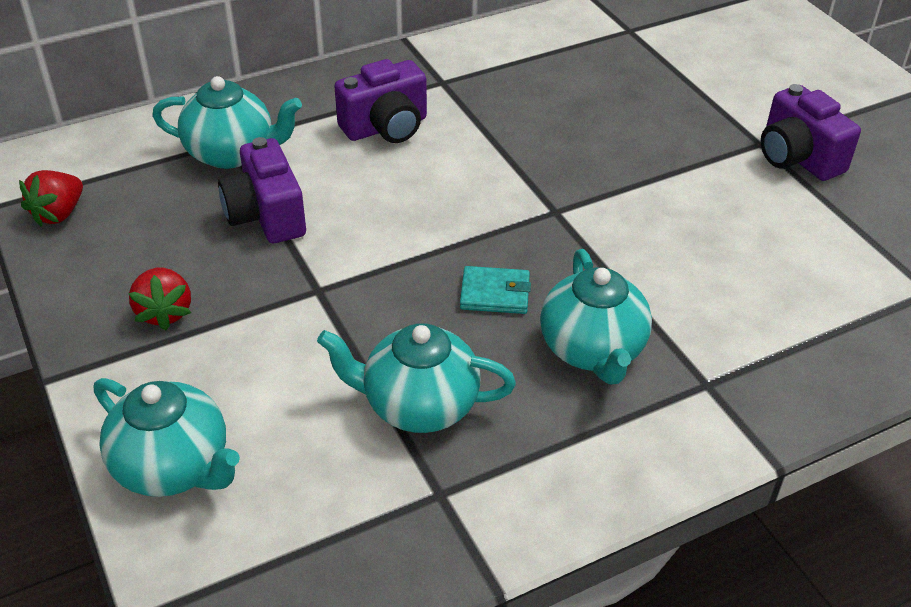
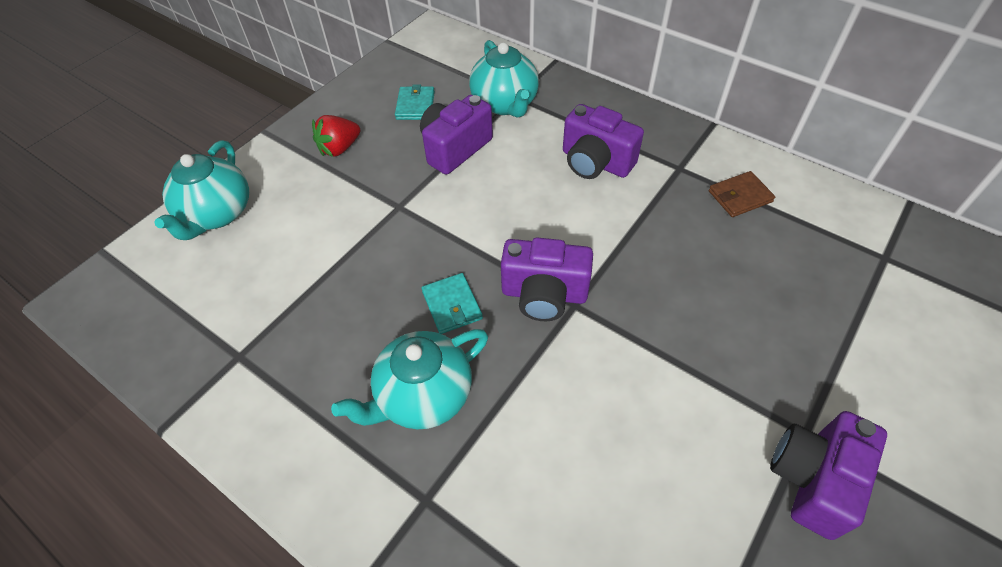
camera: 65 degrees right, 10 degrees up
(59, 214) = (397, 66): red strawberry -> none
(155, 223) = (415, 105): none -> turquoise wallet
(418, 405) = (315, 308): turquoise teapot -> none
(507, 66) = (740, 196): none -> brown wallet
(528, 225) = (544, 294): none -> purple camera

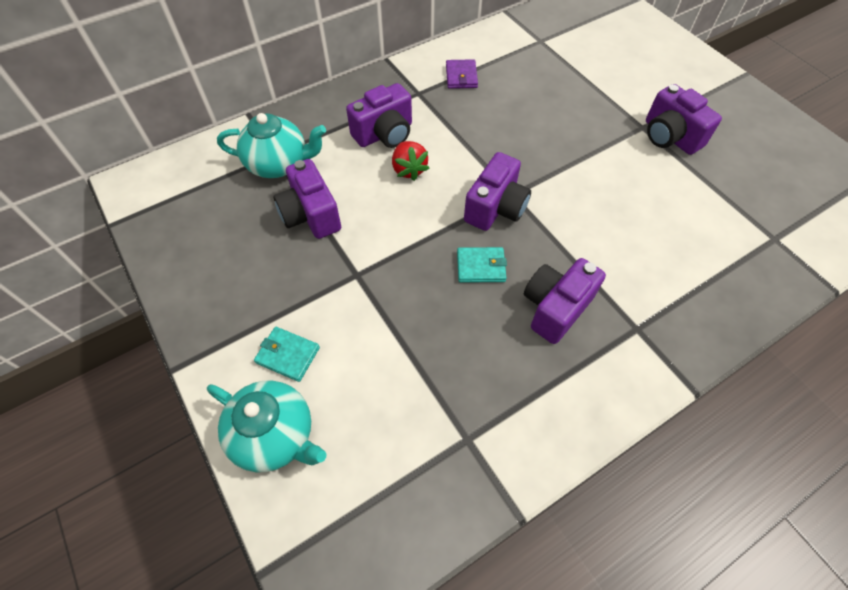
camera: 70 degrees left, 5 degrees up
(339, 148) = (250, 304): red strawberry -> red strawberry (409, 169)
(415, 105) = (232, 228): turquoise wallet -> turquoise wallet (288, 355)
(423, 396) = (555, 308): turquoise teapot -> purple camera
(740, 196) = (461, 76): brown wallet -> purple wallet

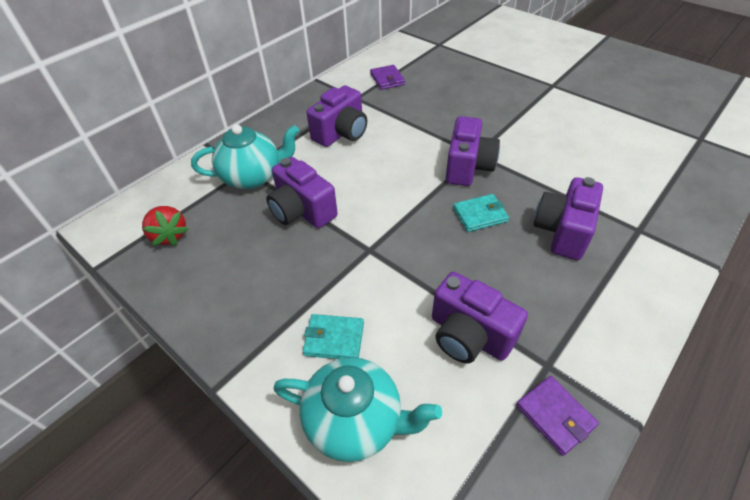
camera: 15 degrees left, 10 degrees down
(409, 169) = (376, 155): red strawberry -> red strawberry (169, 235)
(449, 487) = (555, 416): none -> purple wallet
(669, 137) = (577, 87): purple camera -> purple camera (469, 335)

